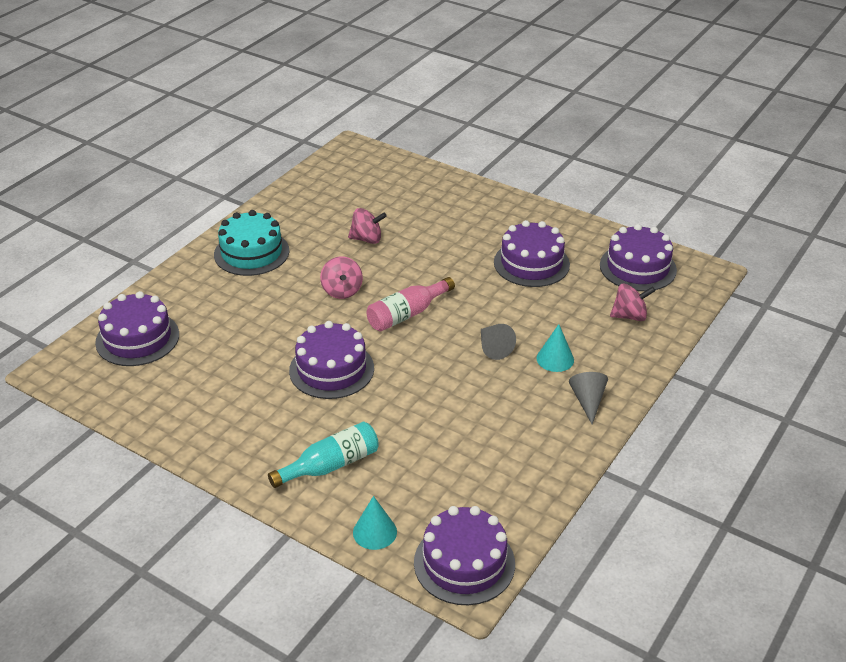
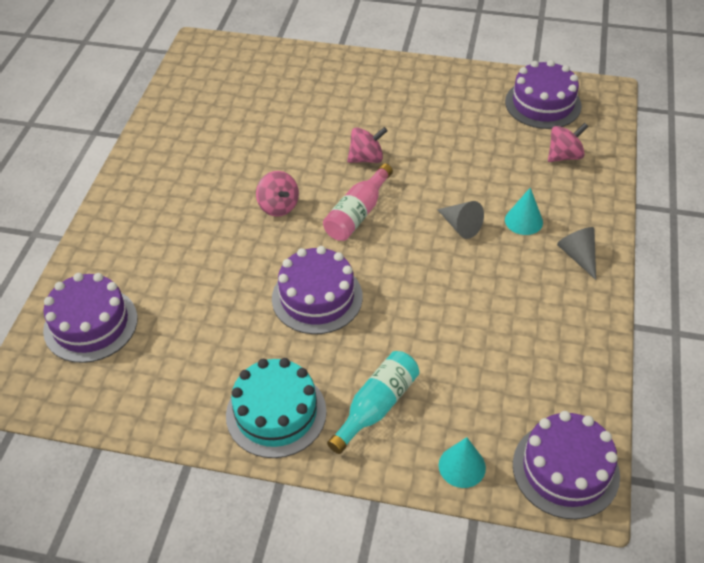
camera: 20 degrees left, 10 degrees up
(251, 253) = (160, 189): turquoise cake -> turquoise cake (276, 413)
(367, 239) = (271, 142): pink spinning top -> pink spinning top (366, 158)
(531, 263) = (445, 125): purple cake -> none

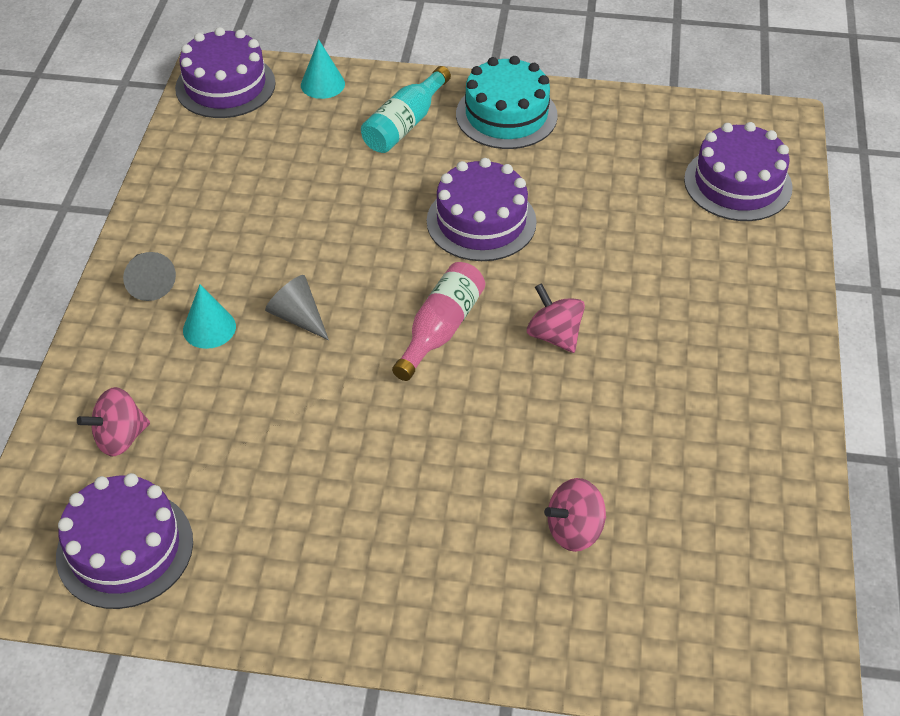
camera: 175 degrees right, 0 degrees up
(366, 158) = (434, 421): pink spinning top -> pink spinning top (574, 530)

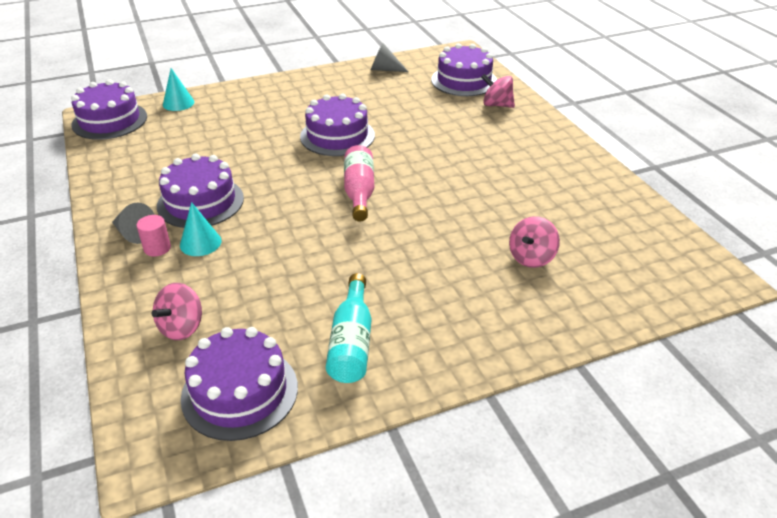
camera: 30 degrees left, 10 degrees down
(160, 315) = (157, 248): none -> pink cylinder
(247, 265) = (200, 202): none -> purple cake
(298, 317) = (259, 216): grey cone -> grey cone (385, 69)
(405, 124) = (249, 107): turquoise bottle -> turquoise bottle (351, 342)
(506, 115) = (308, 87): turquoise cake -> none
(554, 335) = (430, 173): pink spinning top -> pink spinning top (496, 105)

